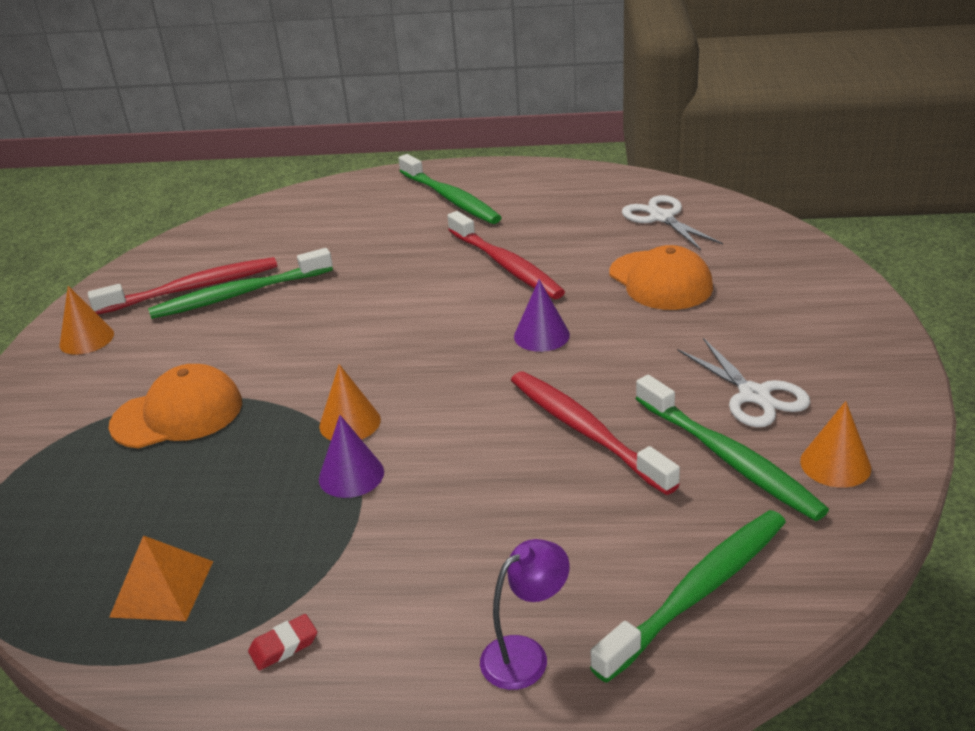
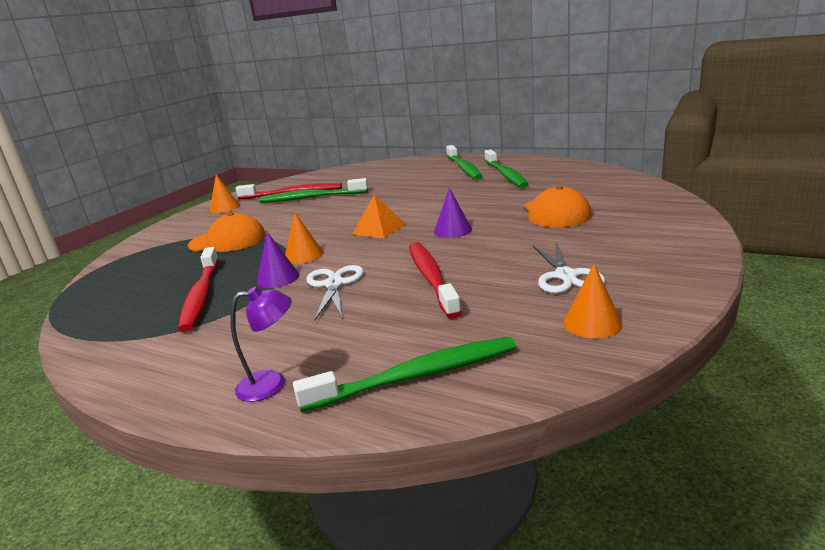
camera: 25 degrees right, 10 degrees down
(162, 588) = (134, 310): orange pyramid -> orange pyramid (379, 229)
(284, 646) = (155, 348): red eraser -> none
(506, 265) = (465, 198): red toothbrush -> red toothbrush (201, 295)
(661, 217) = (586, 184): white scissors -> white scissors (334, 284)
(728, 458) = (513, 306): green toothbrush -> green toothbrush (505, 175)

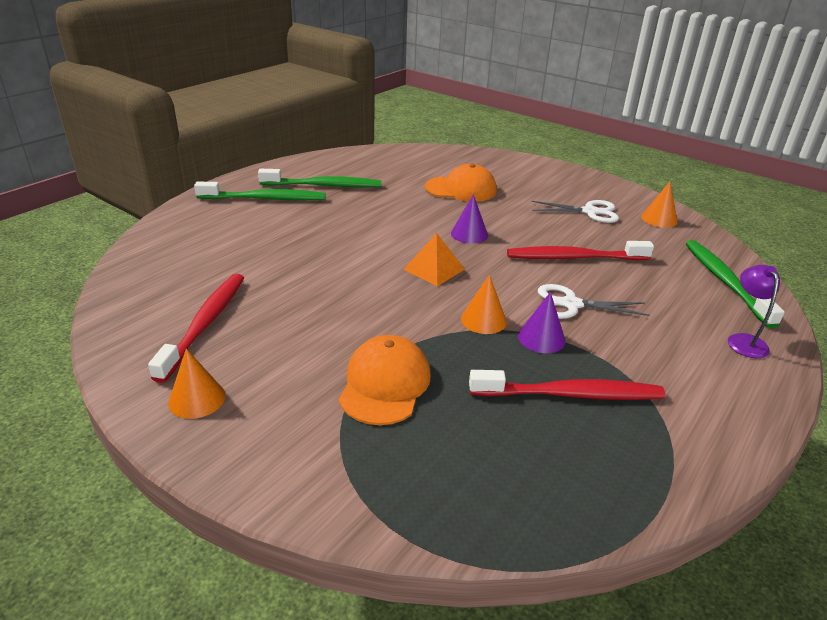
camera: 85 degrees left, 10 degrees up
(311, 198) = (252, 307): green toothbrush -> none

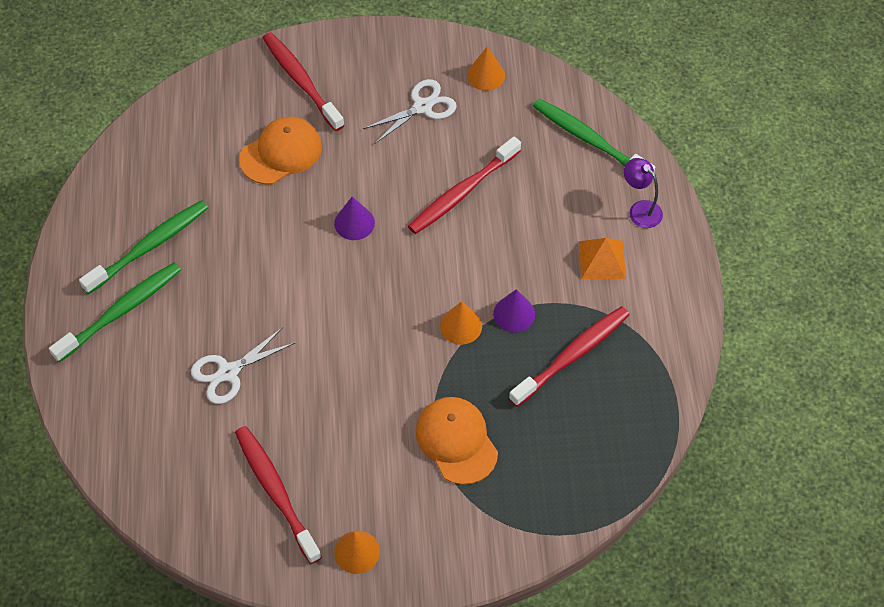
camera: 40 degrees left, 25 degrees up
(434, 269) = (371, 294): orange pyramid -> orange pyramid (602, 259)
(515, 172) = (301, 81): none -> red toothbrush
(570, 304) = (504, 258): white scissors -> white scissors (228, 372)

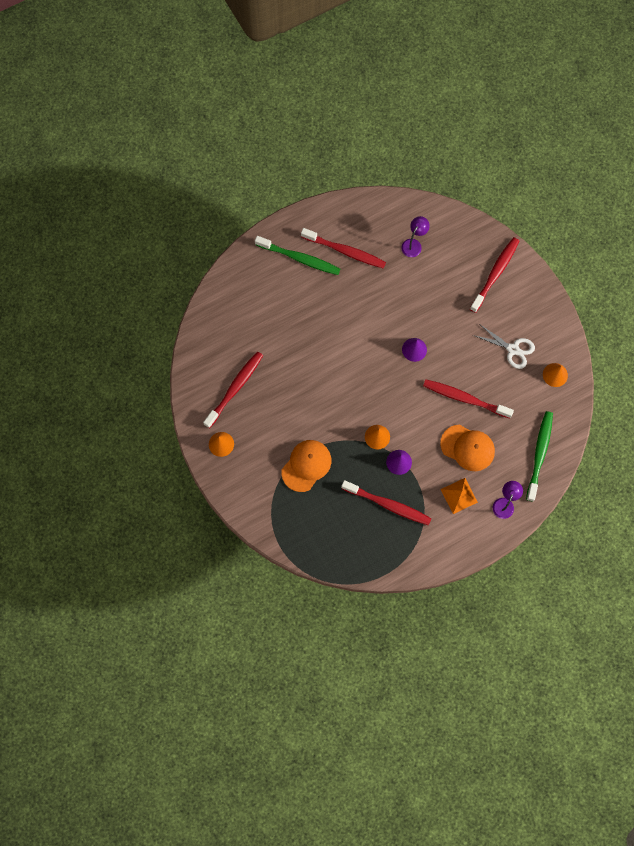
camera: 65 degrees right, 15 degrees up
(149, 246) = (345, 251): green toothbrush -> red toothbrush
(195, 157) = (413, 244): none -> purple lamp
(228, 372) = (290, 330): white scissors -> none
(281, 153) = (440, 288): orange cap -> orange cap (467, 448)

